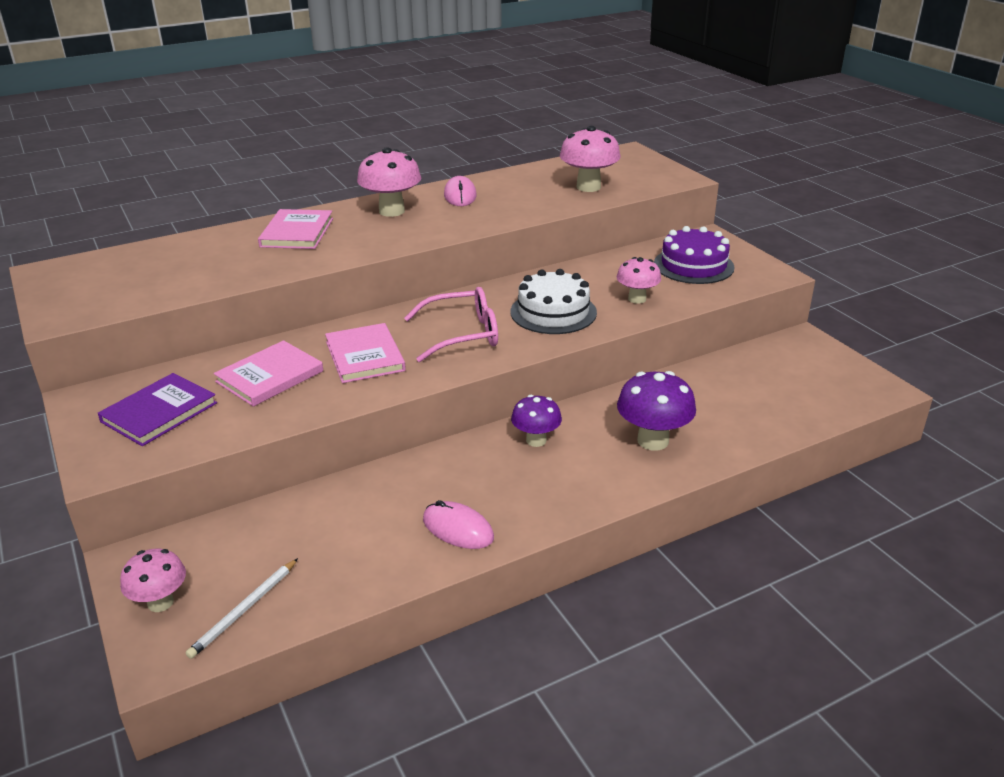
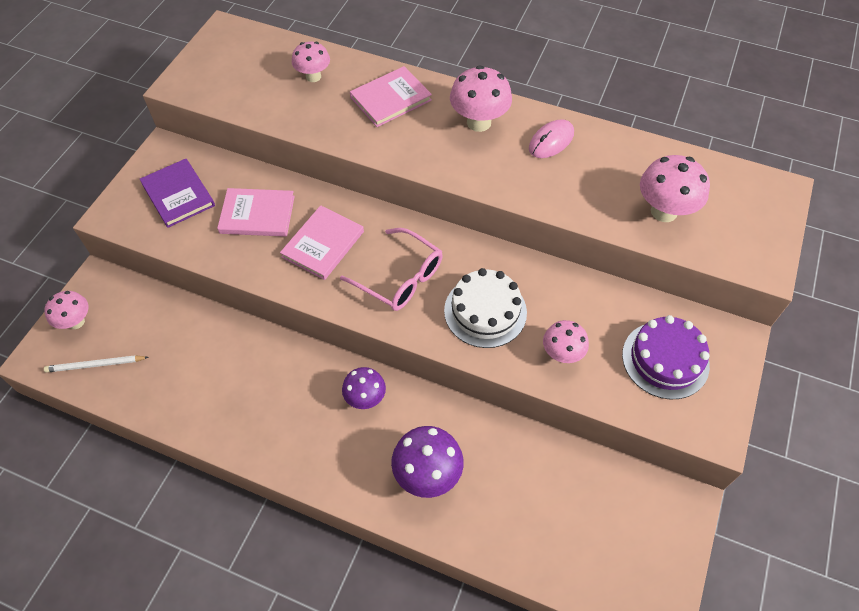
camera: 50 degrees right, 25 degrees up
(159, 412) = (178, 195): purple book -> purple book turned 60 degrees clockwise
(200, 253) = (313, 76): none -> pink mushroom
(458, 529) = (237, 419): pink mouse -> none

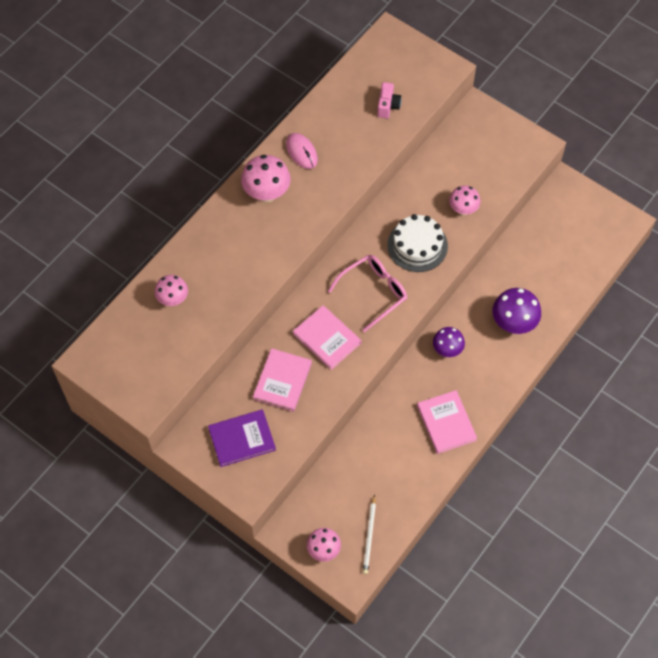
camera: 75 degrees left, 5 degrees up
(390, 99) = (220, 248): pink book -> pink book (446, 423)
(664, 211) = (387, 106): pink mushroom -> pink camera
(665, 360) = (482, 153): purple cake -> none

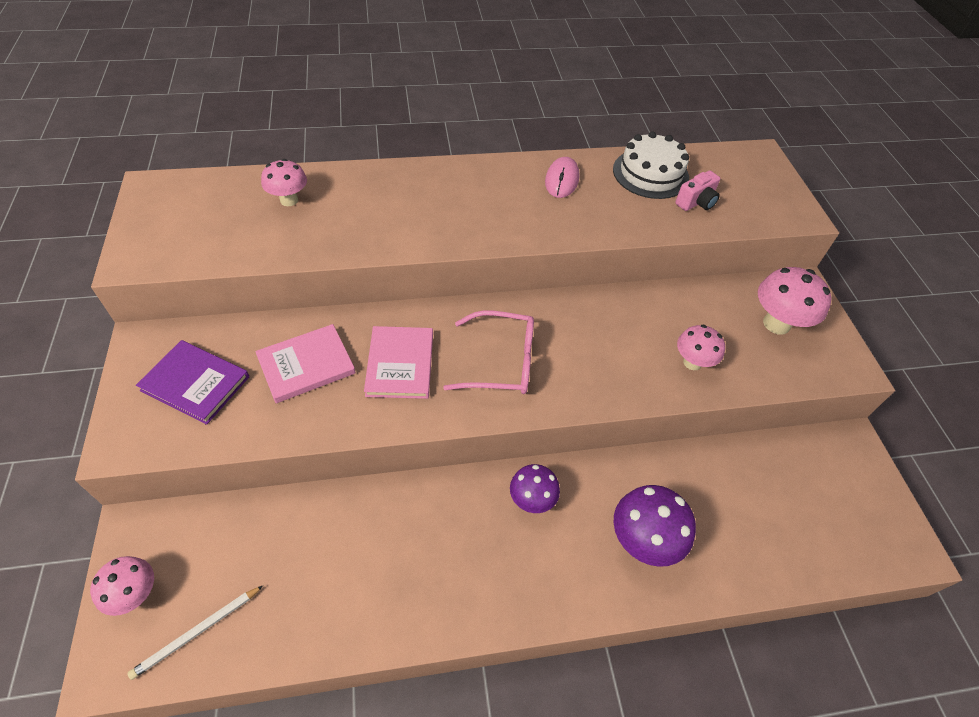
camera: 40 degrees right, 10 degrees down
(267, 193) = (486, 186): pink mushroom -> pink mushroom (776, 324)
(417, 245) = (601, 356): white cake -> white cake (650, 174)
(446, 423) = (439, 583): pink book -> none

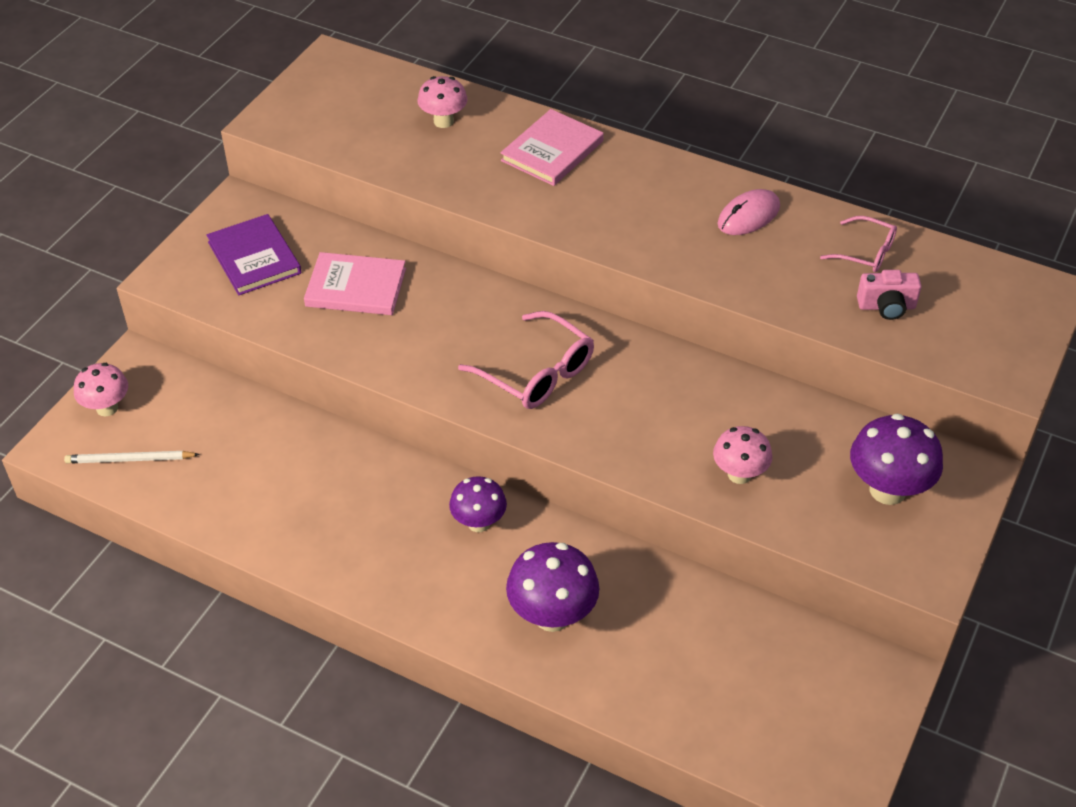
camera: 40 degrees right, 5 degrees down
(400, 364) = (439, 327): pink book -> pink book (552, 151)
(650, 174) = (866, 253): white cake -> pink glasses
(776, 324) = (887, 490): pink mushroom -> purple mushroom

